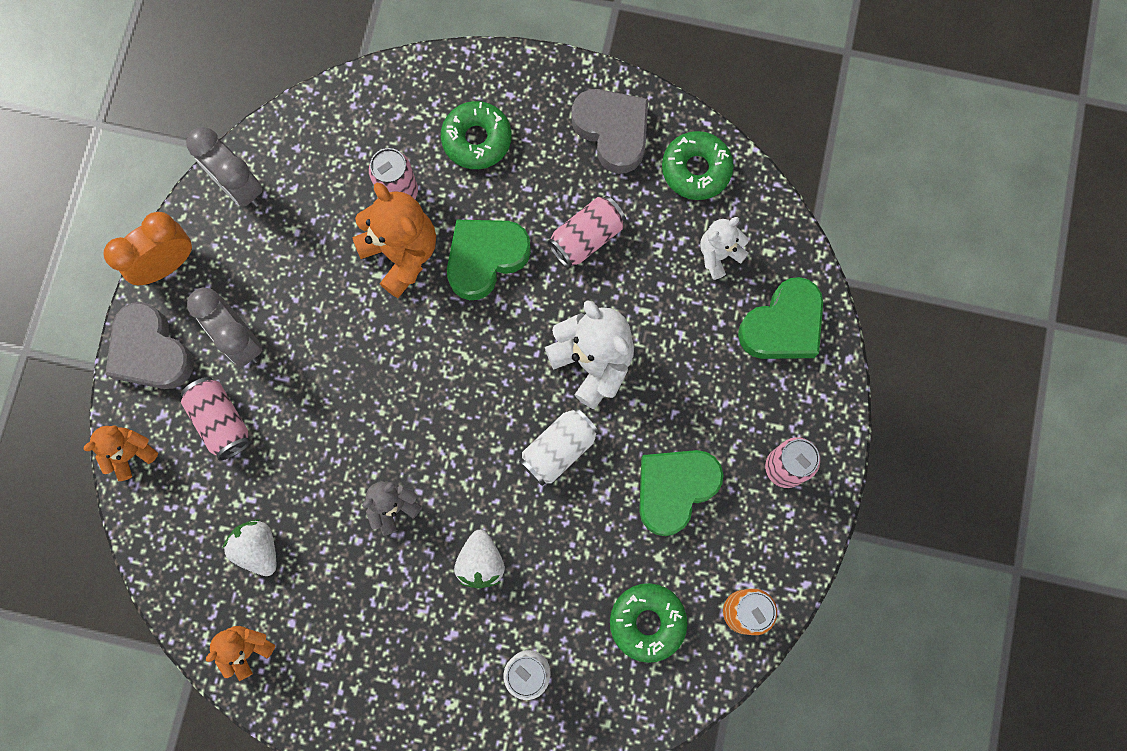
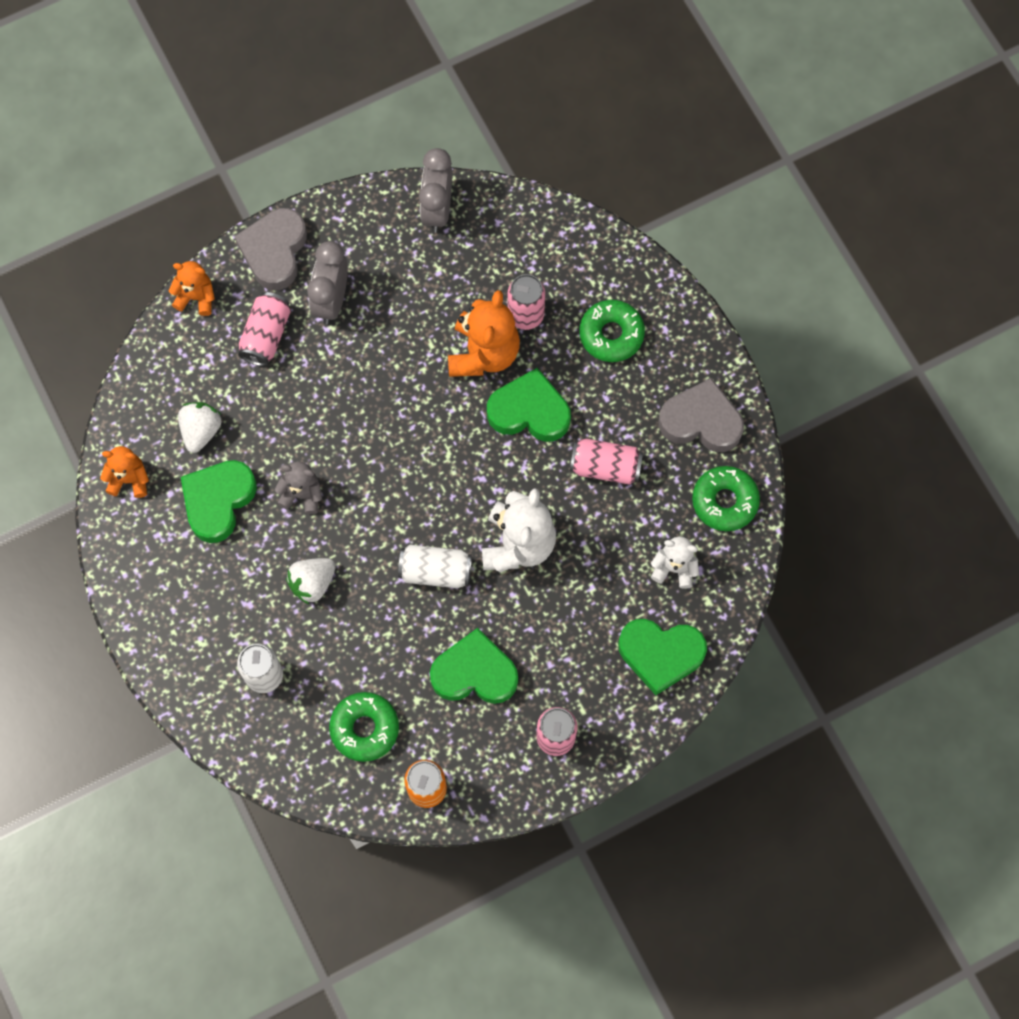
camera: 50 degrees right, 5 degrees down
(167, 264) = (342, 210): orange clock -> none
(336, 585) = (218, 501): none -> green heart
(612, 131) = (701, 421): grey heart -> grey heart turned 90 degrees counterclockwise

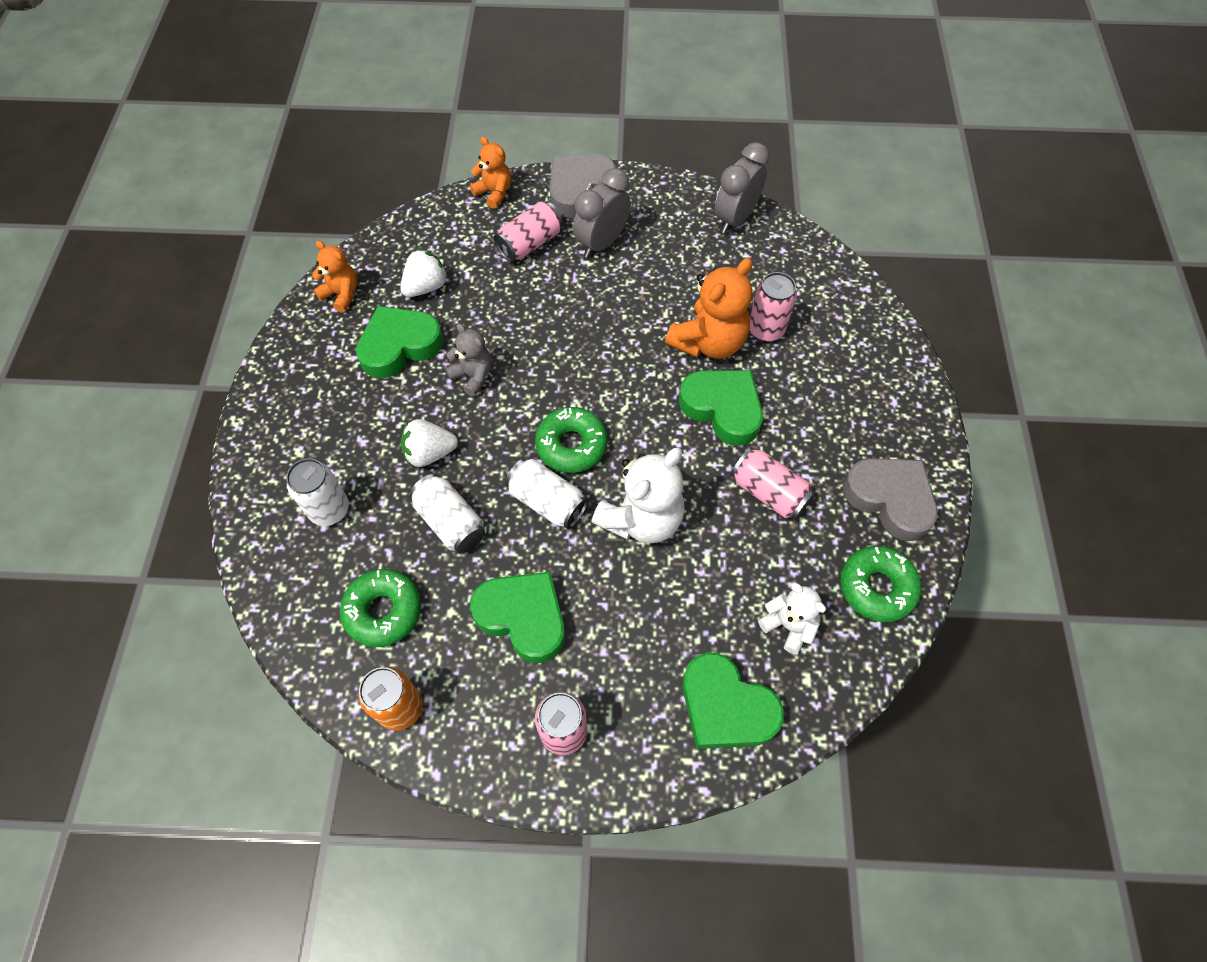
camera: 30 degrees right, 10 degrees down
(369, 631) = (451, 522): none -> white can
(611, 334) = (838, 382): green donut -> green donut (571, 445)

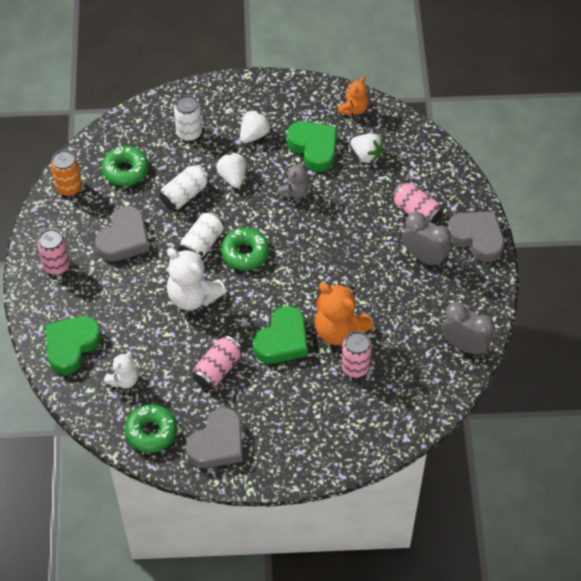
camera: 85 degrees right, 5 degrees down
(356, 419) = (254, 135): none -> white strawberry
(494, 193) = (463, 184): orange teddy bear -> none
(523, 617) = (124, 239): green heart -> grey heart

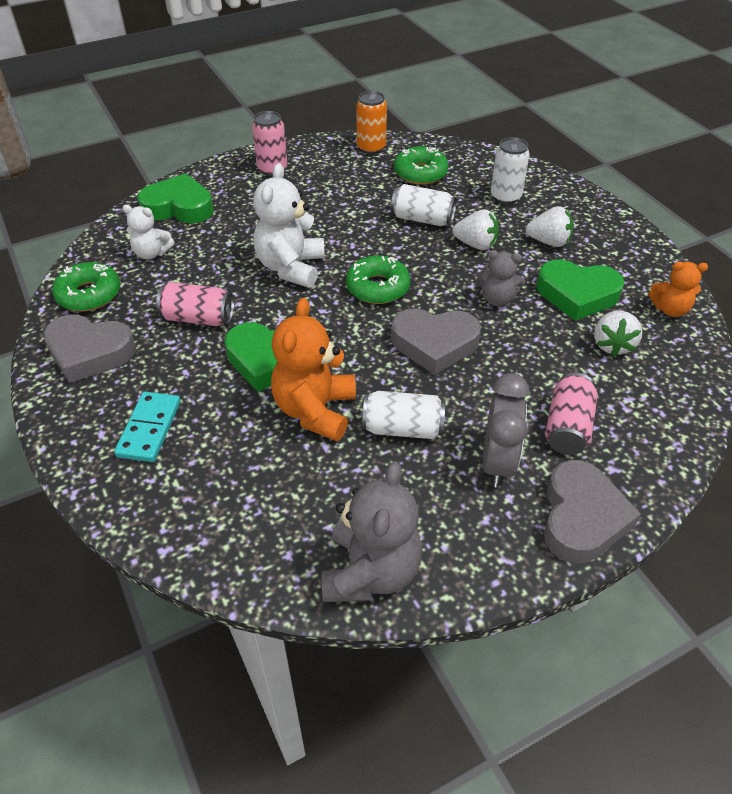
camera: 65 degrees right, 10 degrees down
(124, 239) = (334, 198): grey heart -> grey heart (434, 344)
(202, 243) = (367, 251): white can -> white can (403, 428)
(232, 177) = (476, 244): white strawberry -> white strawberry turned 60 degrees clockwise
(309, 423) = (149, 429): none -> turquoise domino
(314, 148) = (577, 294): green heart -> green heart turned 75 degrees clockwise
(355, 367) = (263, 447): pink can -> none
(464, 345) = (370, 572): grey clock -> grey teddy bear

